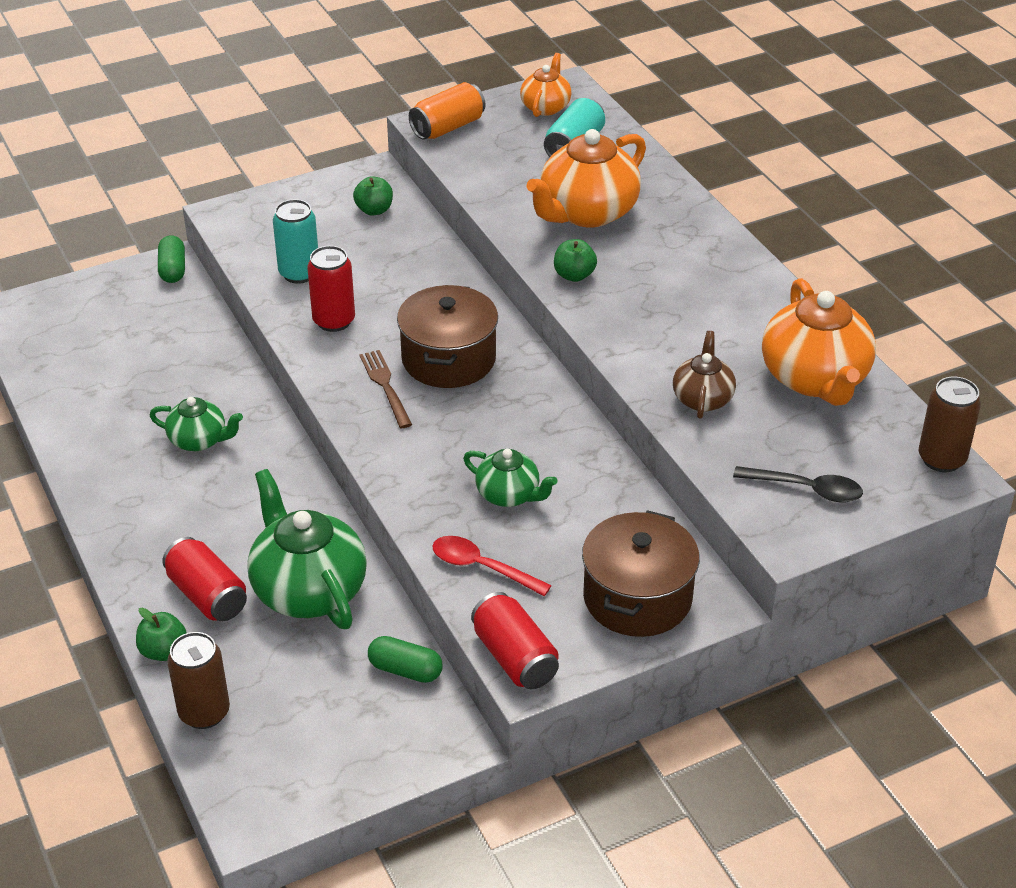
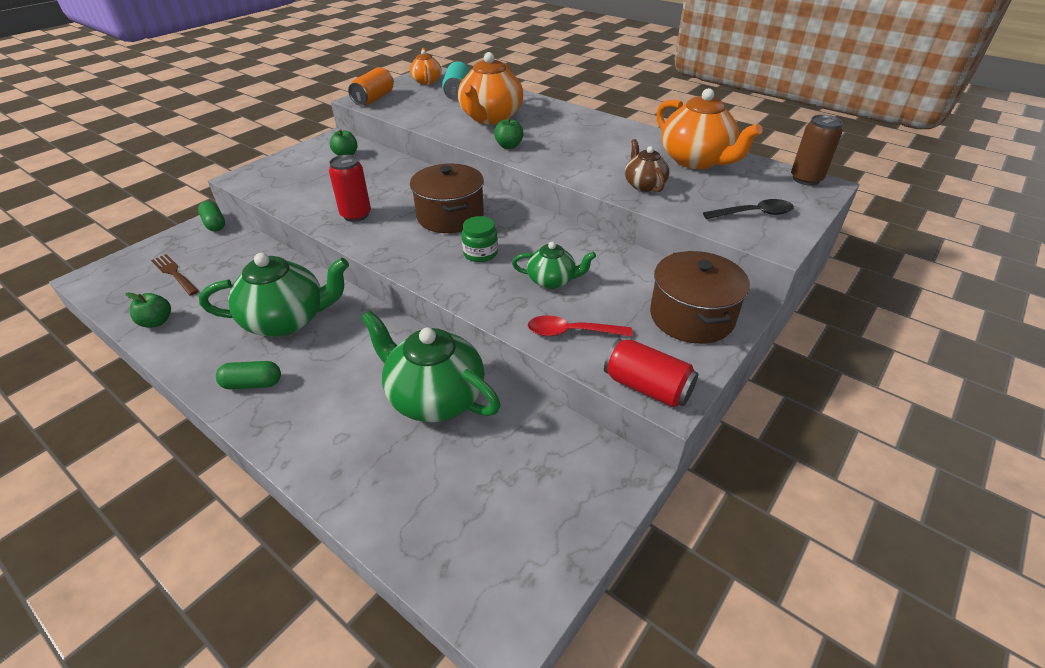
camera: 25 degrees left, 0 degrees up
(163, 651) = (337, 492): green apple -> green apple (157, 322)
(199, 440) = (287, 320): green teapot -> green teapot, size x1.81
(204, 712) = (404, 534): brown can -> none
(207, 595) = (353, 430): red can -> none
(299, 273) = (314, 196): turquoise can -> none
(385, 386) = (417, 241): brown fork -> brown fork (174, 274)
(405, 670) = (549, 430): green capsule -> green capsule (252, 384)
(450, 428) = (480, 253): none -> green jar

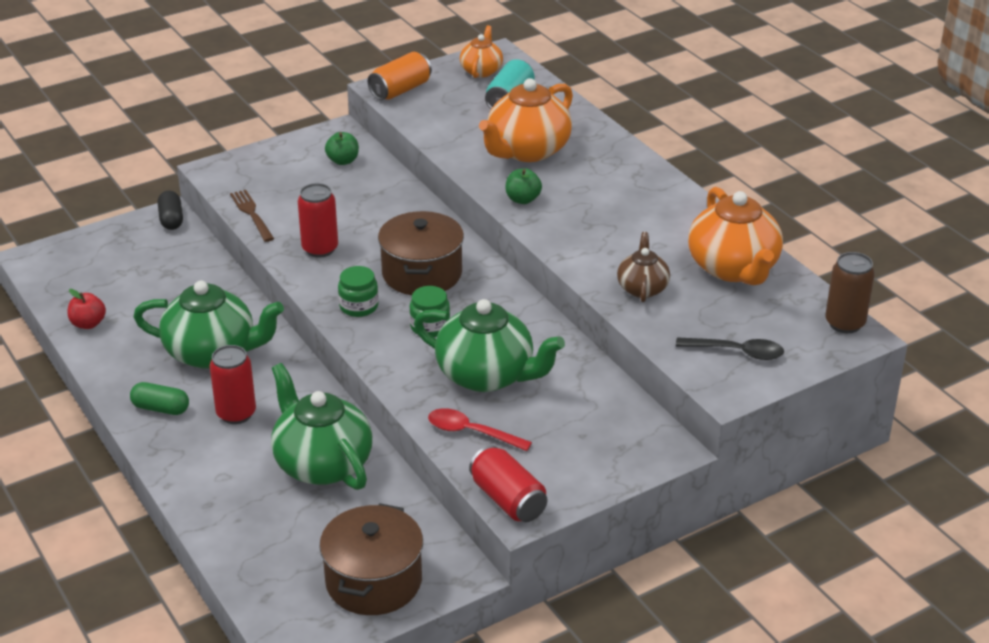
camera: 20 degrees right, 5 degrees down
(157, 322) = (88, 324): green apple -> red apple
(174, 274) = (116, 273): brown fork -> brown fork (251, 214)
(214, 224) = (171, 219): green capsule -> black capsule
(331, 370) = (236, 413): none -> red can
(411, 250) = (359, 306): none -> green jar
(552, 280) = (487, 375): green teapot -> green teapot, size x1.81
(691, 316) = (604, 448): brown pot -> brown pot (373, 581)

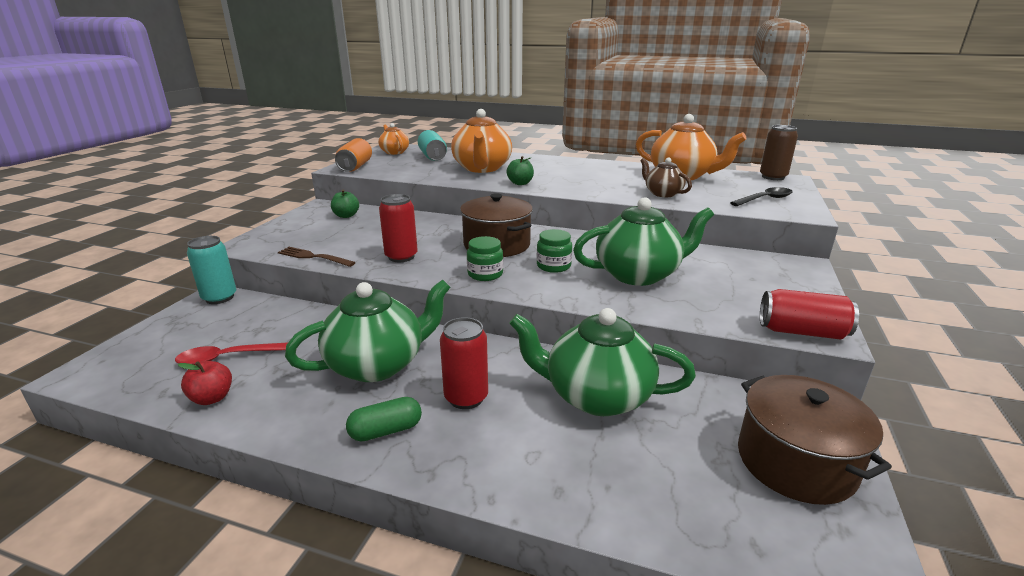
camera: 40 degrees left, 10 degrees down
(171, 219) = (219, 298): black capsule -> turquoise can
(471, 432) = (696, 306): red spoon -> red spoon (226, 358)

